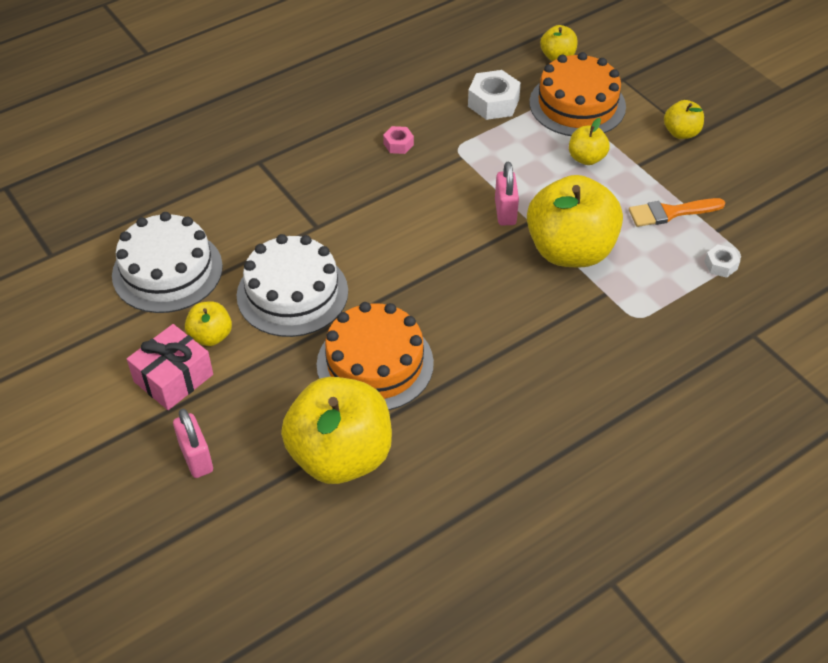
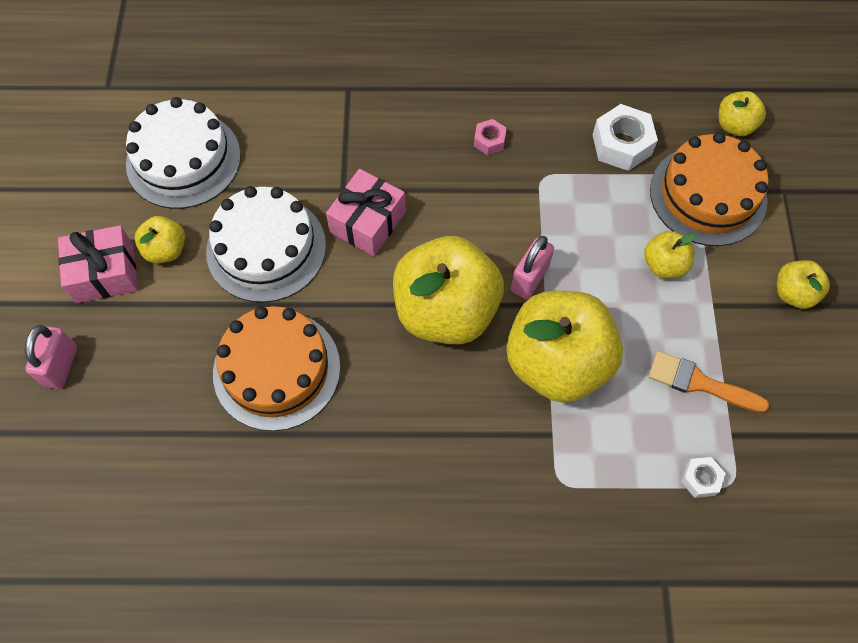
camera: 35 degrees right, 15 degrees up
(340, 456) = (173, 445): yellow apple -> yellow apple (446, 311)
(355, 237) = (368, 222): none -> pink gift

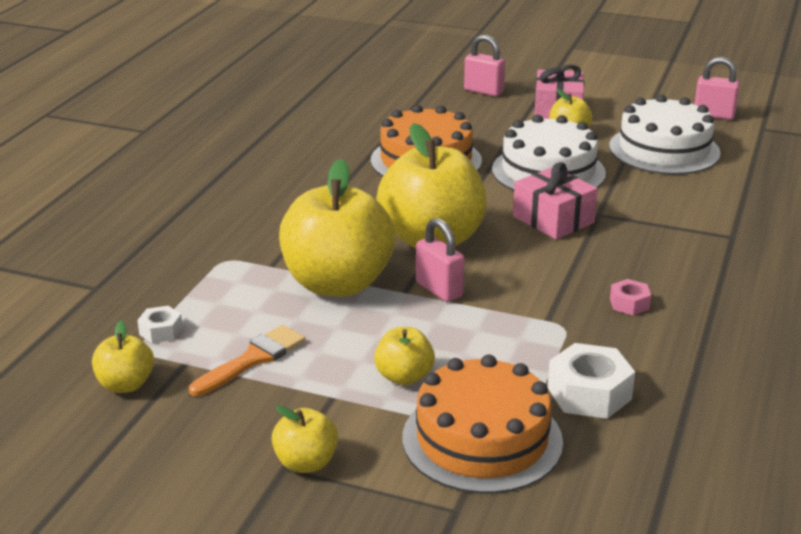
camera: 110 degrees right, 35 degrees down
(82, 129) = (714, 115): none -> pink padlock
(735, 125) = (585, 501): yellow apple -> yellow apple (125, 385)

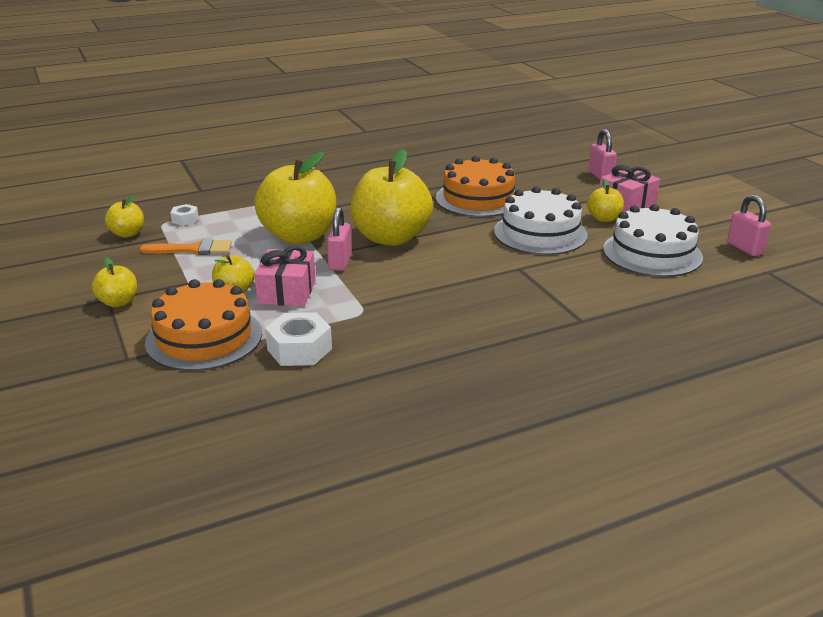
camera: 45 degrees right, 0 degrees up
(553, 219) = (483, 258): pink gift -> pink gift (287, 292)
(629, 304) = (425, 321): pink nut -> none

